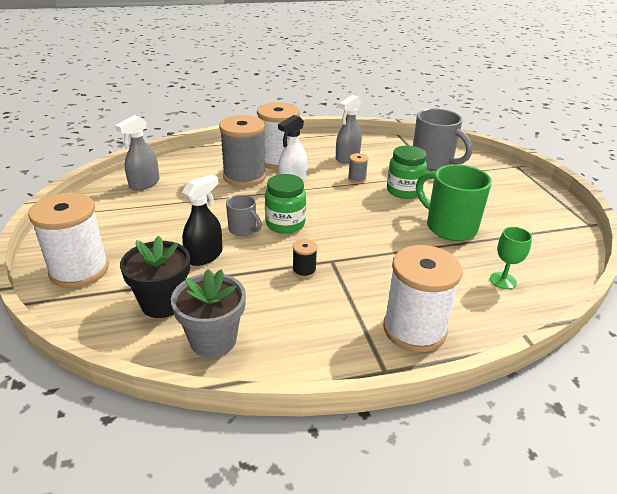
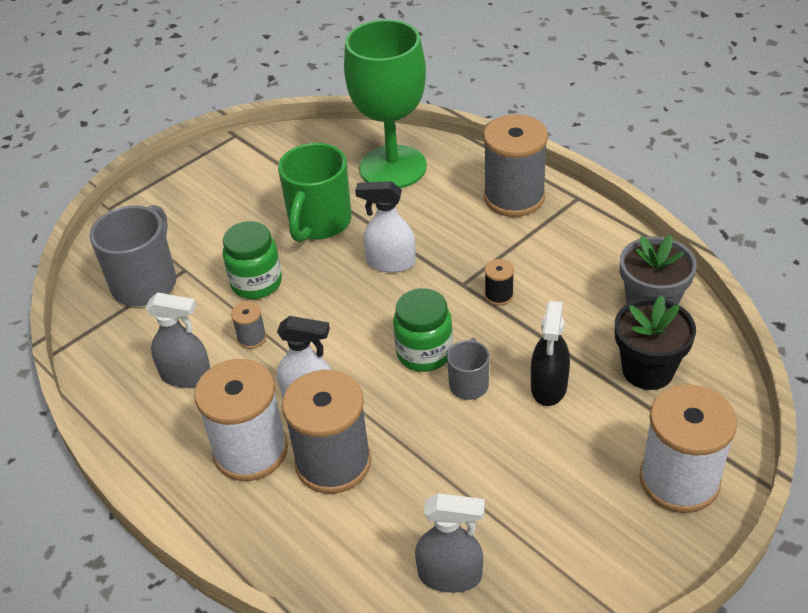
camera: 115 degrees left, 10 degrees up
(204, 256) = (549, 387): black spray bottle -> black spray bottle turned 90 degrees counterclockwise
(381, 240) = (390, 262): none -> white spray bottle
(414, 329) = (514, 197): white spool -> grey spool
(503, 280) = (393, 167): green goblet -> green goblet, size x2.49

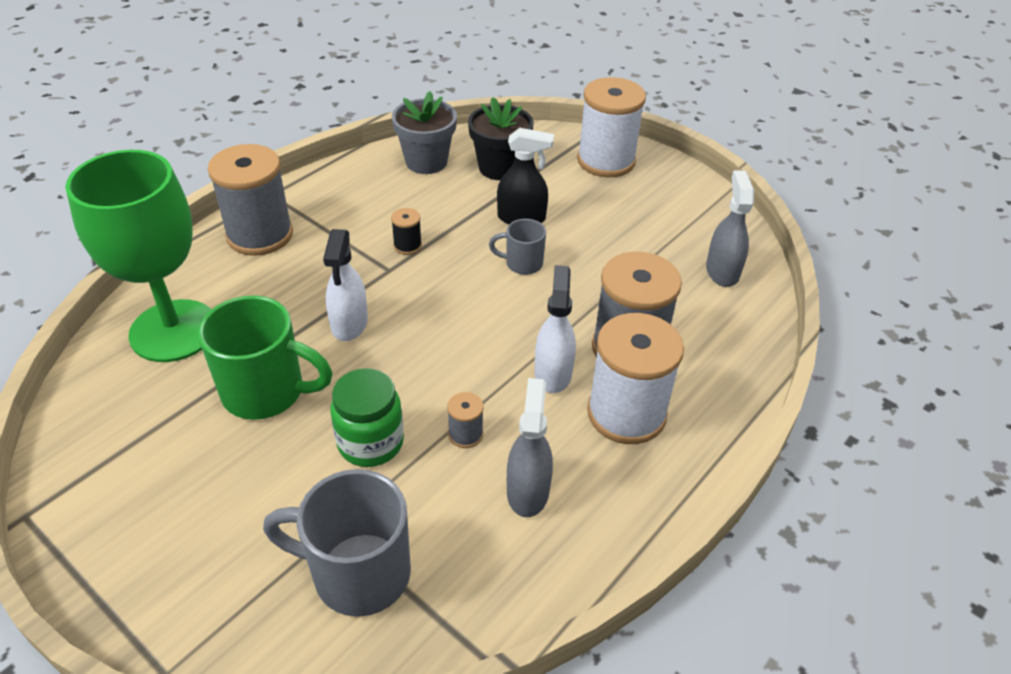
camera: 100 degrees left, 0 degrees up
(424, 353) = (485, 293): green jar -> none

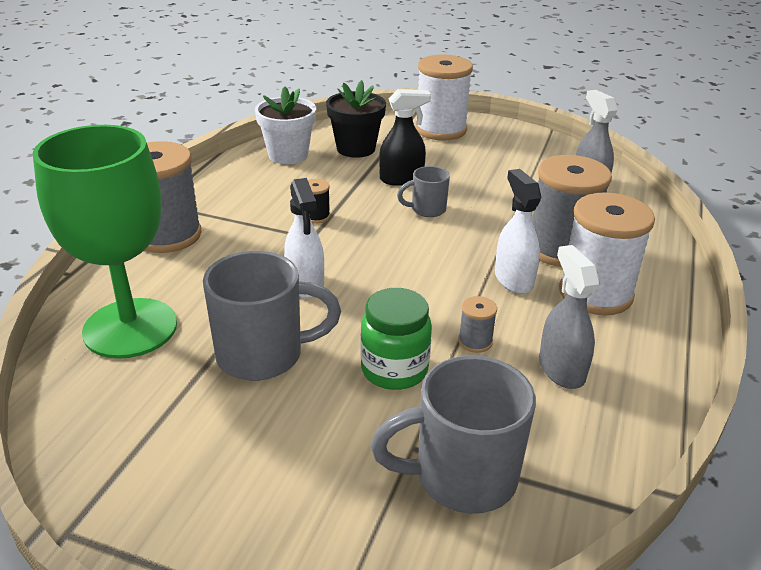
camera: 20 degrees left, 10 degrees down
(267, 392) = (264, 355): green mug -> grey mug
(426, 162) = (288, 155): grey flower pot -> white flower pot

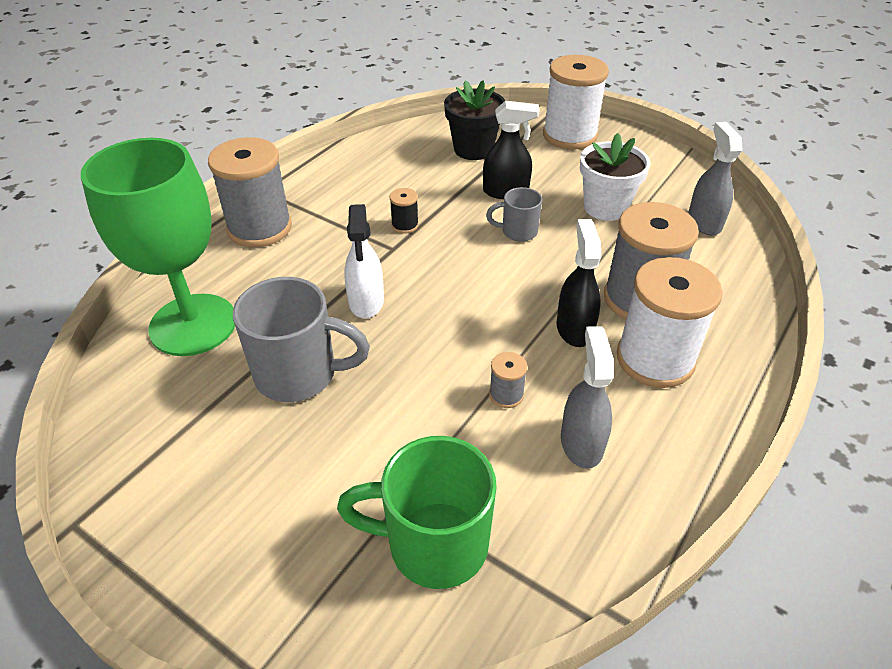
camera: 15 degrees right, 10 degrees up
(288, 155) = (404, 149): white flower pot -> white flower pot (605, 207)
(394, 370) = (415, 412): green jar -> none
(461, 477) = (433, 544): grey mug -> green mug
(513, 279) = (574, 328): white spray bottle -> black spray bottle

